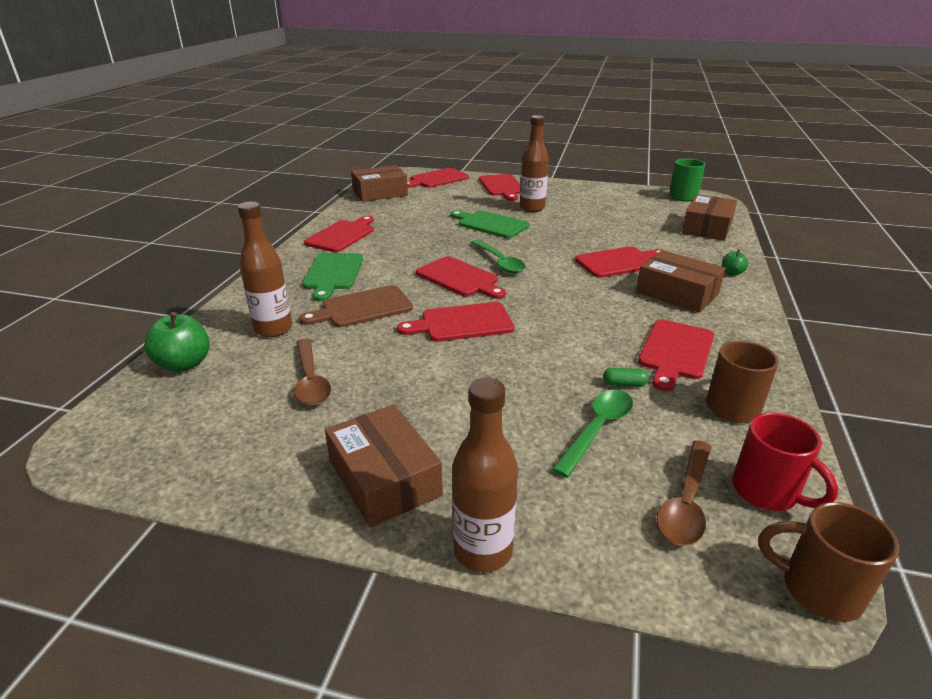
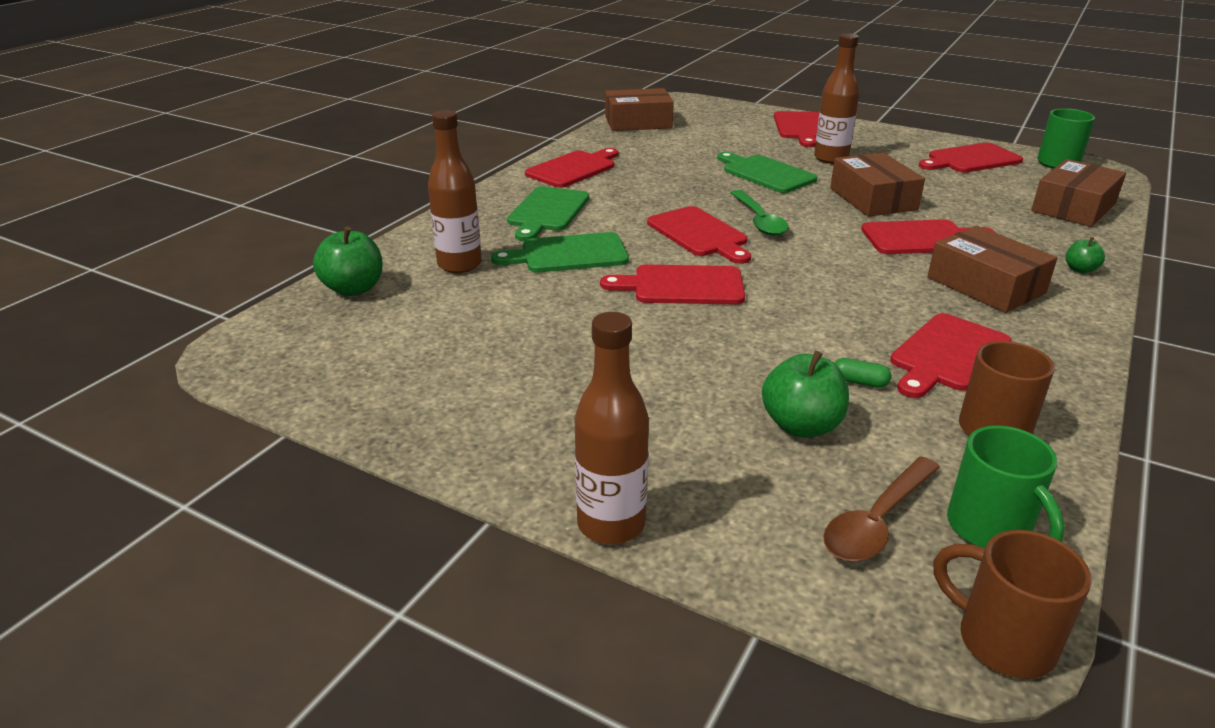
camera: 15 degrees right, 0 degrees up
(311, 380) = (483, 324): brown spoon -> none
(362, 308) = (568, 254): brown cutting board -> green cutting board
(384, 478) = (529, 435): brown box -> brown box (873, 199)
(437, 179) = (718, 111): red cutting board -> red cutting board (971, 159)
(597, 429) = (801, 425): green spoon -> green apple
(767, 492) = (990, 529): red mug -> green mug

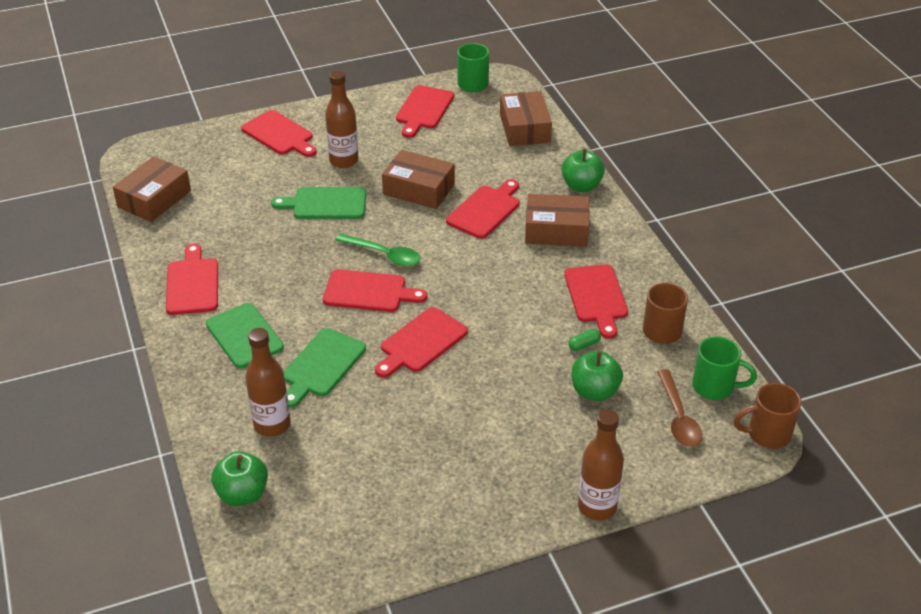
camera: 50 degrees left, 10 degrees up
(1080, 269) = (581, 186): green apple -> green apple, size x1.84

